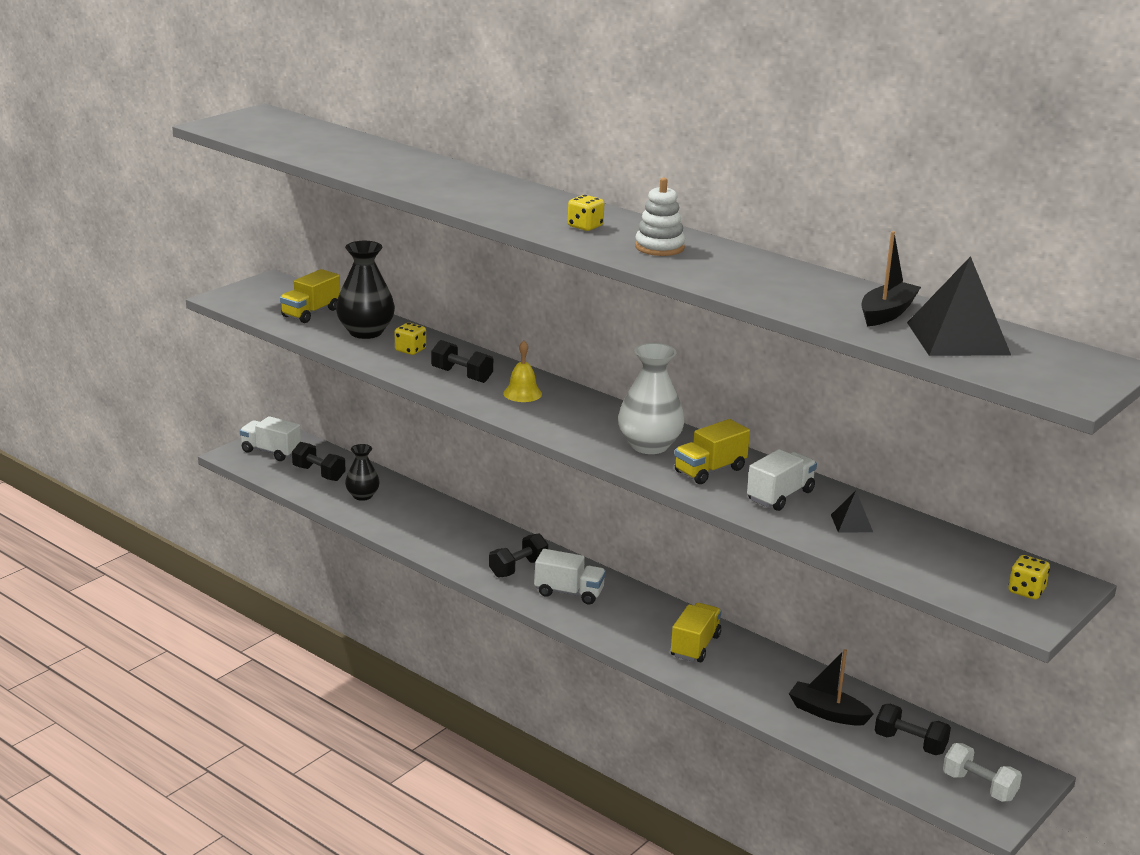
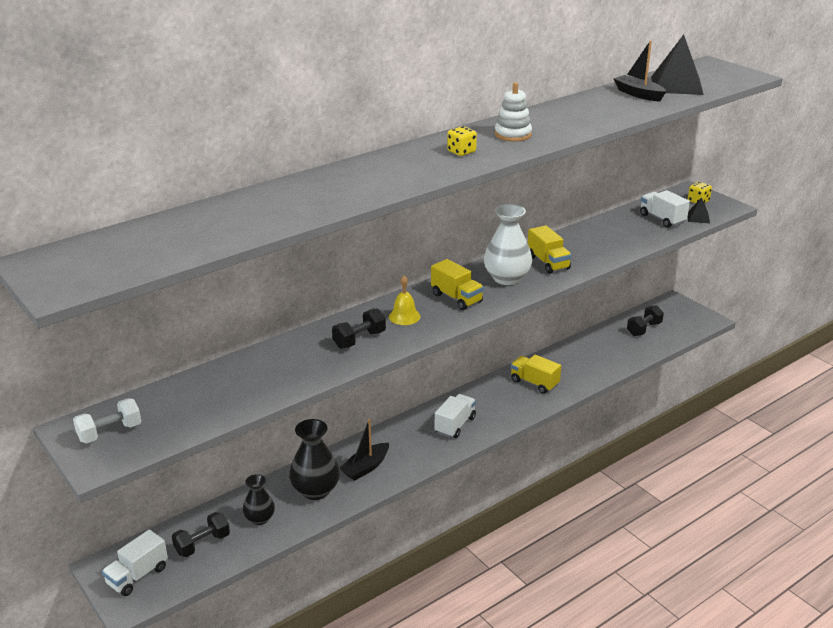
camera: 75 degrees left, 5 degrees up
(311, 313) = (175, 409): yellow truck -> yellow truck (456, 298)
(366, 332) = (242, 380): black vase -> black vase (315, 490)
(410, 350) = (295, 360): yellow dice -> none
(518, 568) = (413, 444): black dumbbell -> none
(780, 496) = (586, 246): white truck -> white truck (662, 219)
(827, 713) = (613, 349): black boat -> black boat (366, 467)
(851, 523) = (622, 231): black pyramid -> black pyramid (698, 218)
(979, 787) = (683, 317): white dumbbell -> white dumbbell (110, 432)

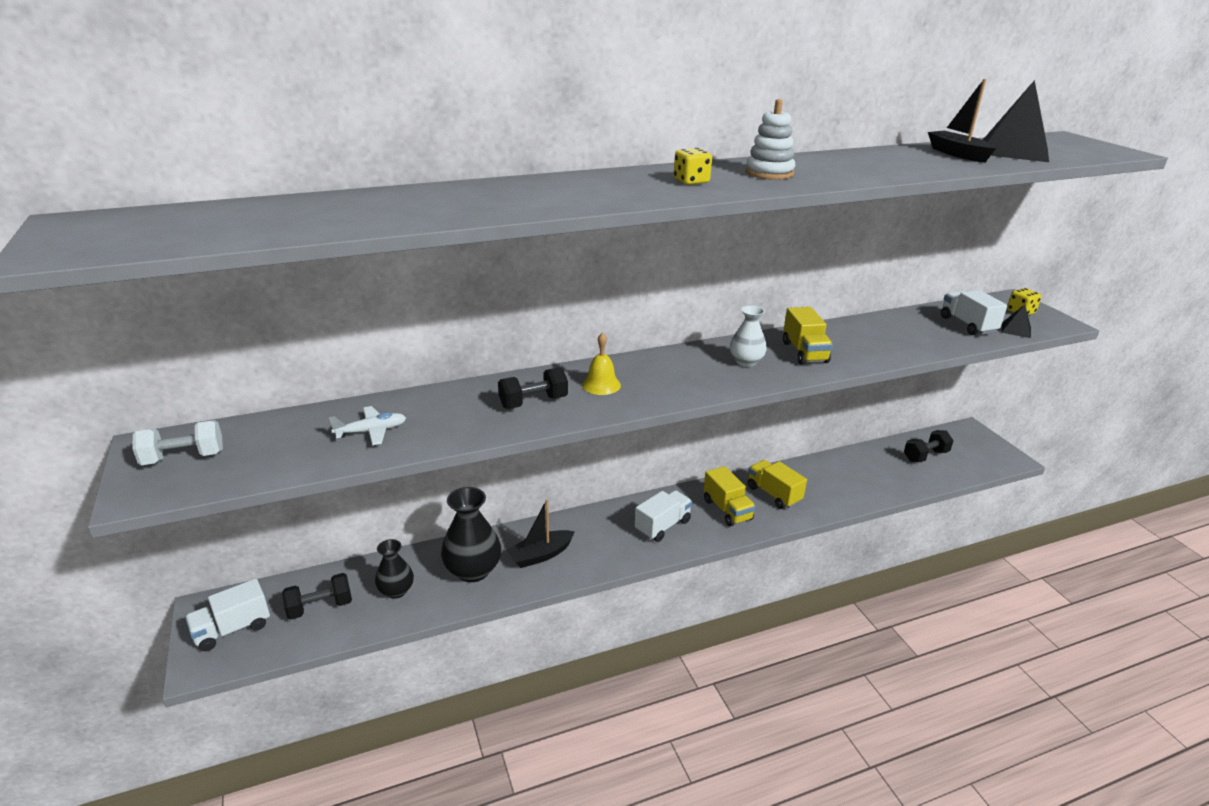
camera: 15 degrees right, 0 degrees up
(246, 385) = (371, 431): none -> white plane
(456, 298) = (674, 374): yellow truck -> yellow truck (727, 510)
(507, 278) = (746, 361): white vase -> white vase, size x0.61

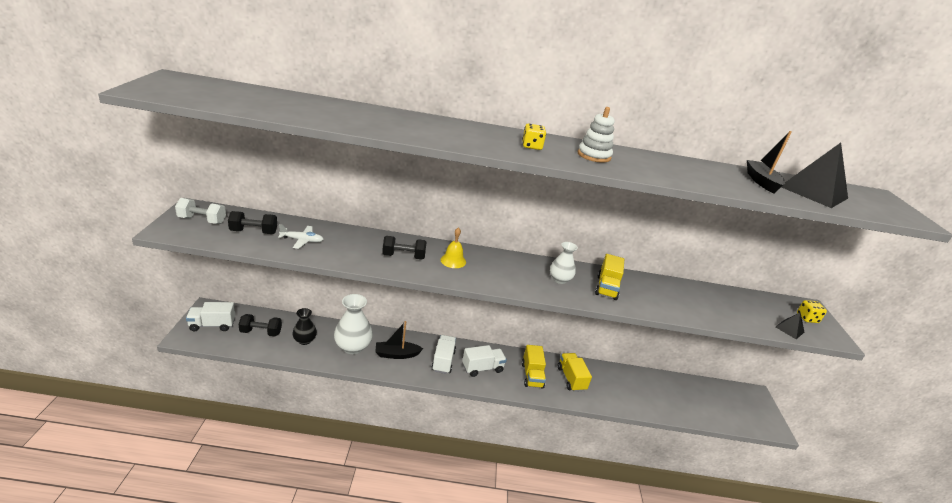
camera: 20 degrees right, 0 degrees up
(473, 570) = (353, 347): black vase -> white vase
(925, 456) = (704, 398): black dumbbell -> black dumbbell (253, 232)
(967, 325) = (752, 312): white truck -> white truck (443, 361)

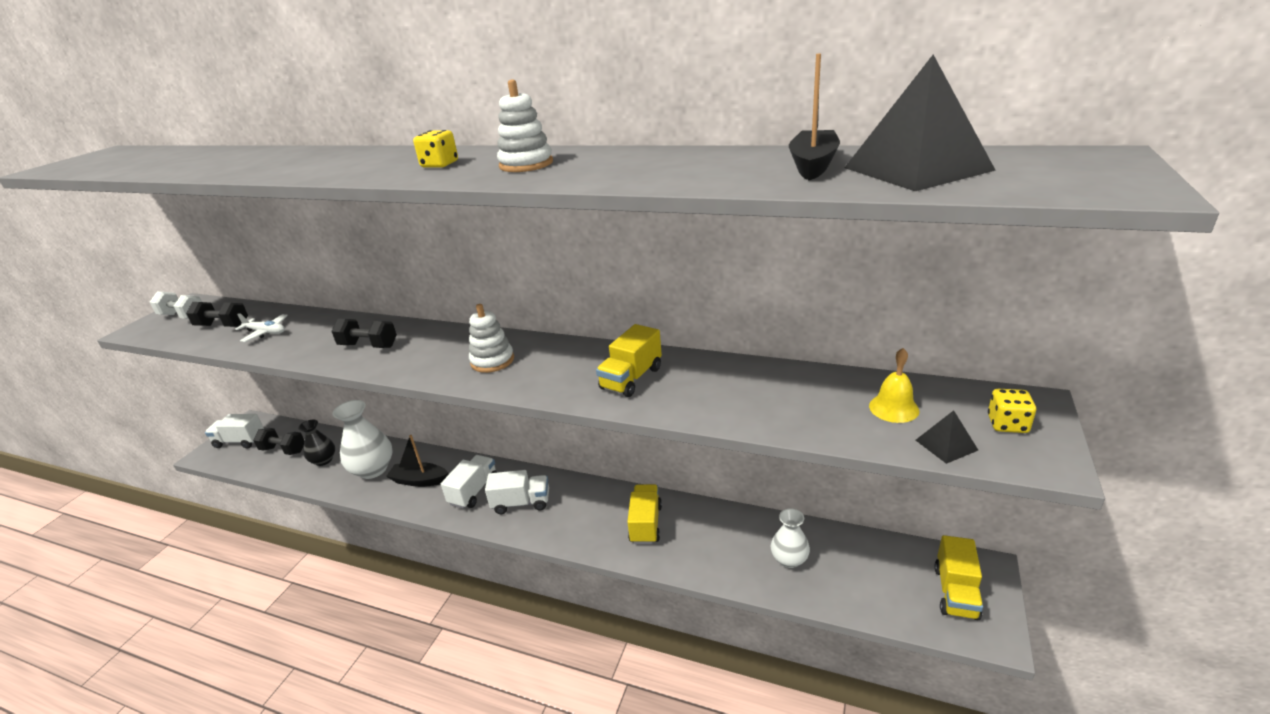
camera: 25 degrees right, 0 degrees up
(453, 261) = (429, 348): yellow bell -> yellow bell (893, 408)
(507, 272) = (492, 361): none -> white stacking toy
(532, 375) = (587, 516): yellow truck -> yellow truck (955, 592)
(559, 279) = (564, 368): white vase -> white vase (789, 559)

